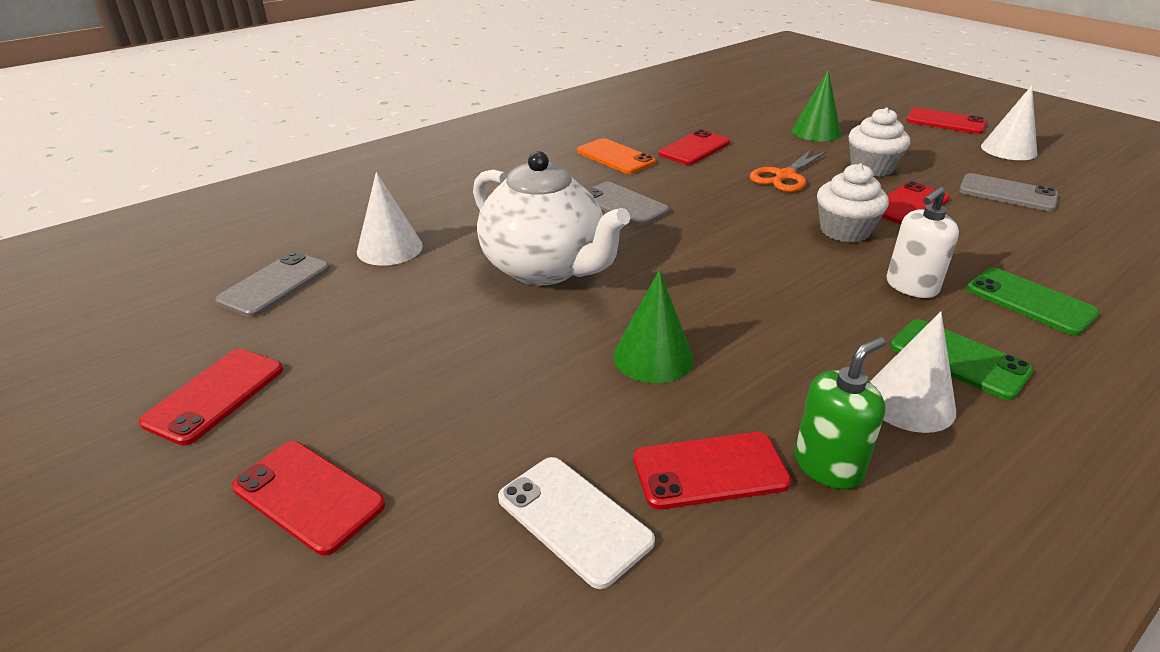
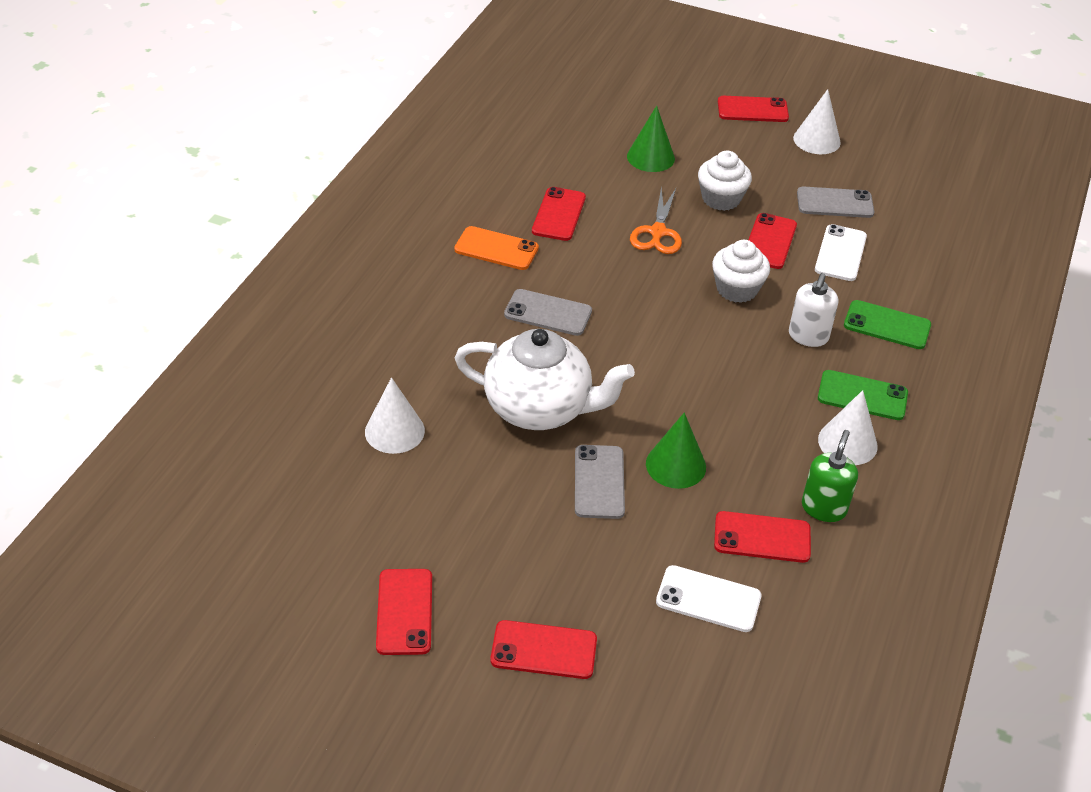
camera: 30 degrees left, 10 degrees up
(275, 285) = (338, 502): grey phone -> grey phone (599, 482)
(710, 470) = (762, 537): red phone -> red phone turned 45 degrees clockwise
(994, 230) = (840, 253): none -> white phone

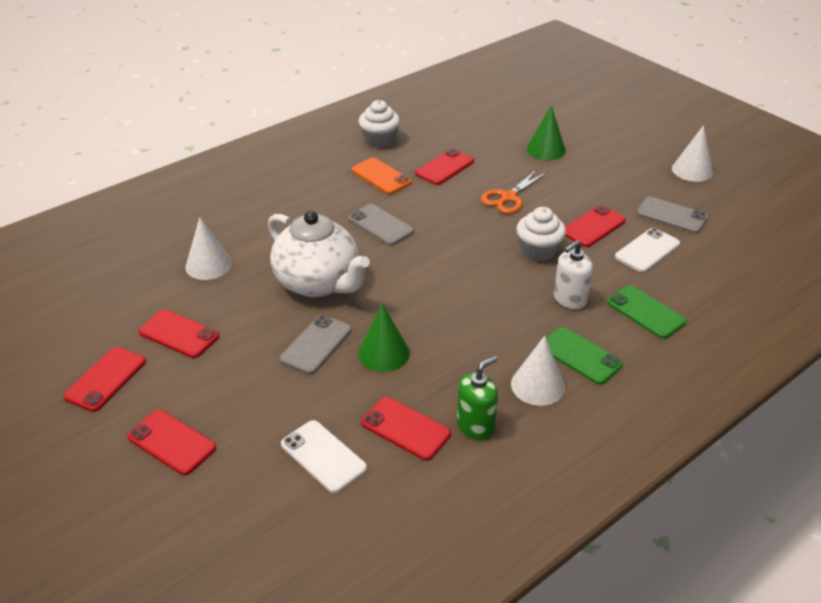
camera: 30 degrees right, 5 degrees down
(721, 199) = (578, 189): white cupcake -> white cupcake (379, 140)
(752, 110) = (654, 139): red phone -> red phone (179, 334)

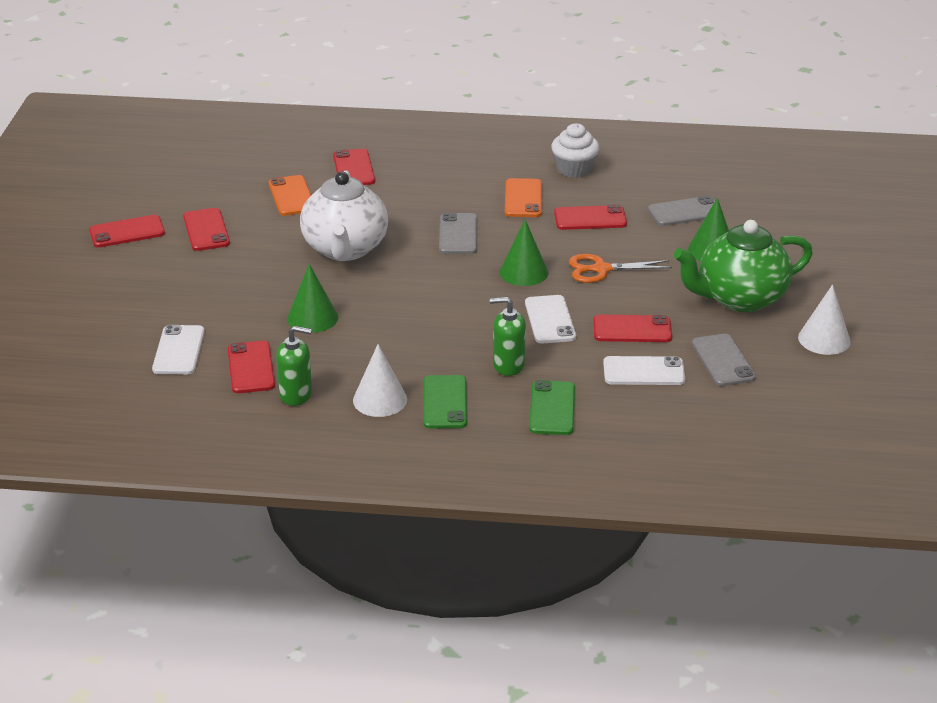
camera: 45 degrees right, 5 degrees down
(172, 442) = (110, 289): red phone -> red phone (354, 168)
(208, 265) = (292, 196): white cone -> orange phone
(316, 344) = (278, 286): grey phone -> grey phone (685, 212)
(467, 227) = (523, 272): none -> green cone
(538, 250) = (550, 320): white cupcake -> white phone
(569, 299) = (508, 365): white soap dispenser -> green soap dispenser
(611, 171) = (740, 298): none -> green teapot

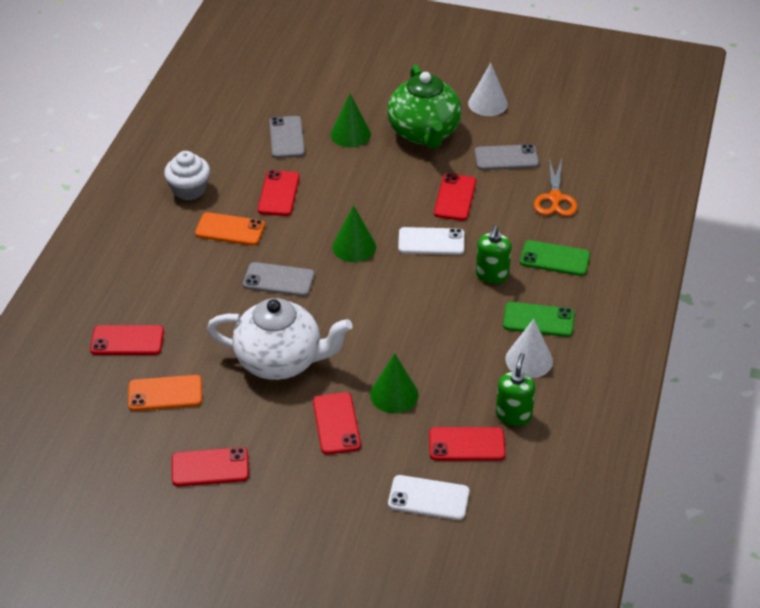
camera: 80 degrees left, 10 degrees up
(127, 232) = (191, 537): red phone -> red phone (336, 423)
(601, 269) = (362, 200): orange scissors -> orange scissors (555, 198)
(643, 372) = (514, 201): white phone -> none

